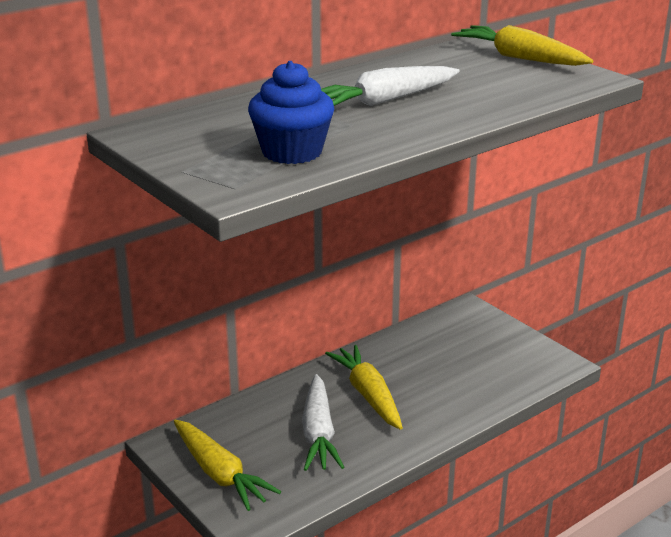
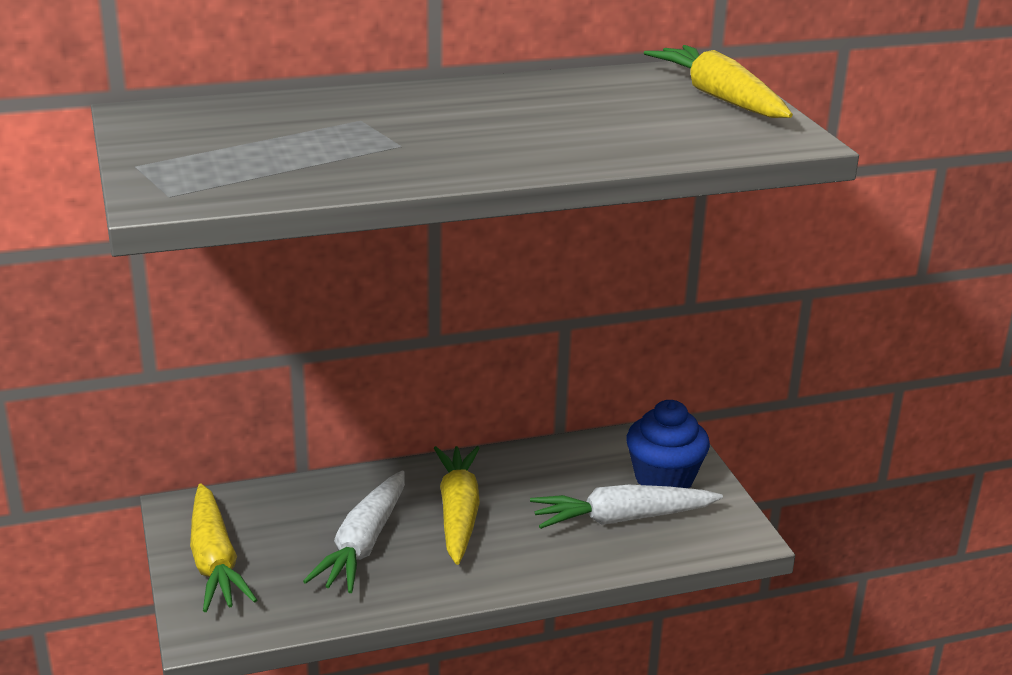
camera: 20 degrees right, 0 degrees up
(292, 152) = (284, 166): blue cupcake -> blue cupcake (664, 478)
(384, 101) = (473, 124): white carrot -> white carrot (622, 519)

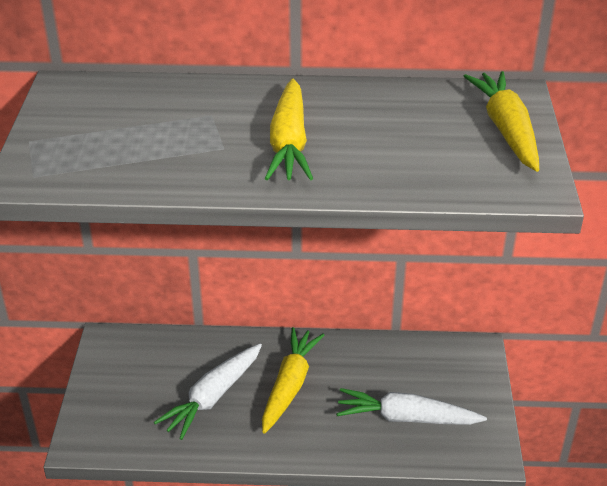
camera: 20 degrees right, 10 degrees up
(215, 561) = (110, 388): yellow carrot -> yellow carrot (289, 143)
(664, 478) = (455, 389): blue cupcake -> none

